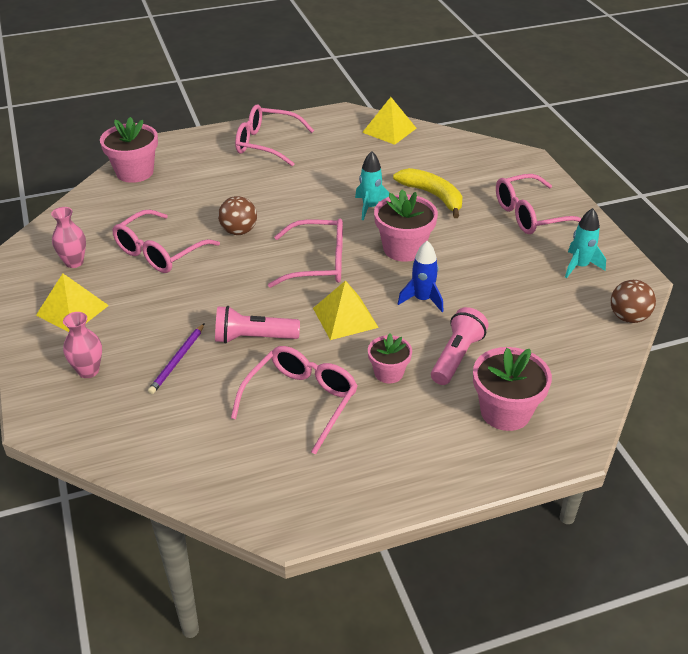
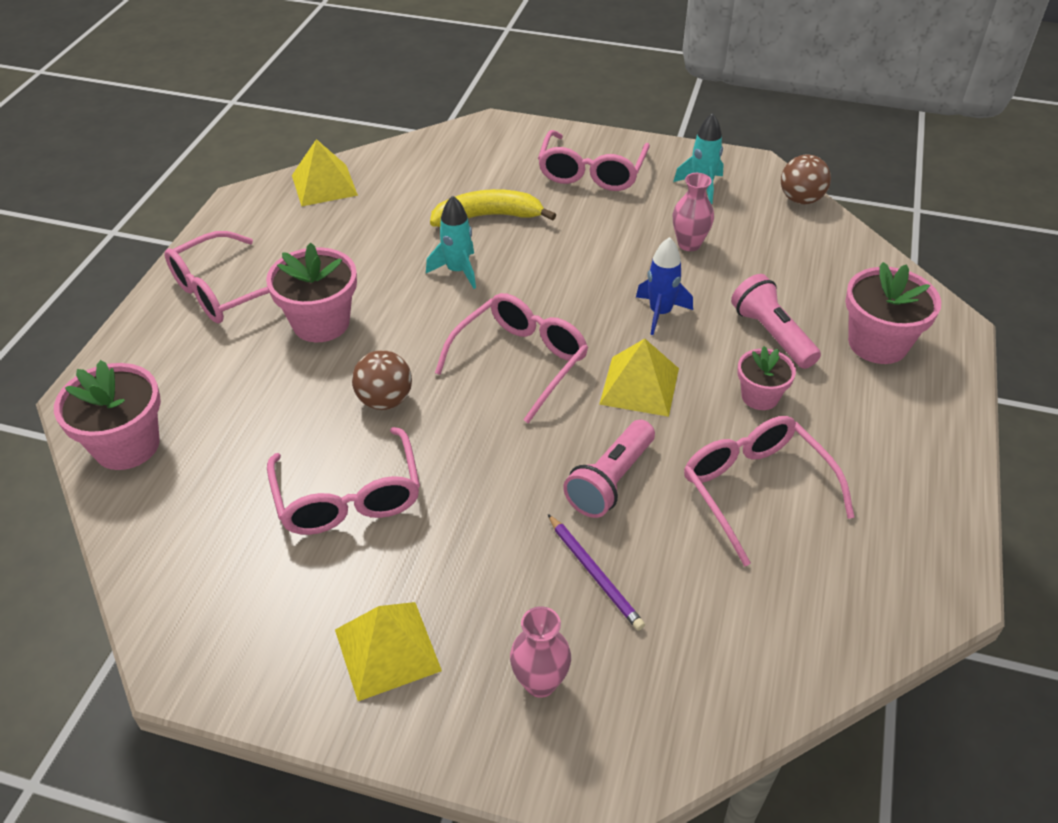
camera: 55 degrees left, 5 degrees up
(74, 262) = (274, 604): pink vase -> pink vase (689, 244)
(403, 249) = (560, 283): pink flower pot -> pink flower pot (321, 323)

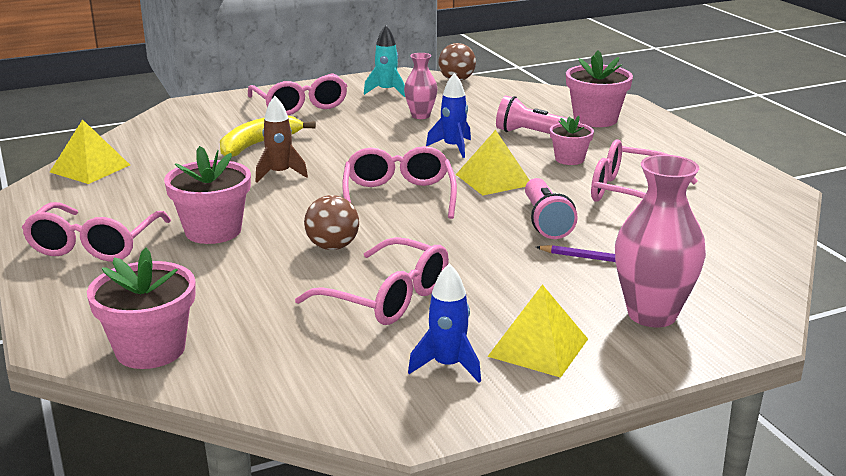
camera: 40 degrees left, 20 degrees down
(292, 618) = (447, 366): none -> blue rocket
(457, 271) = (280, 174): turquoise rocket -> brown rocket
(540, 682) = (652, 314): pink vase -> pink vase, size x1.75

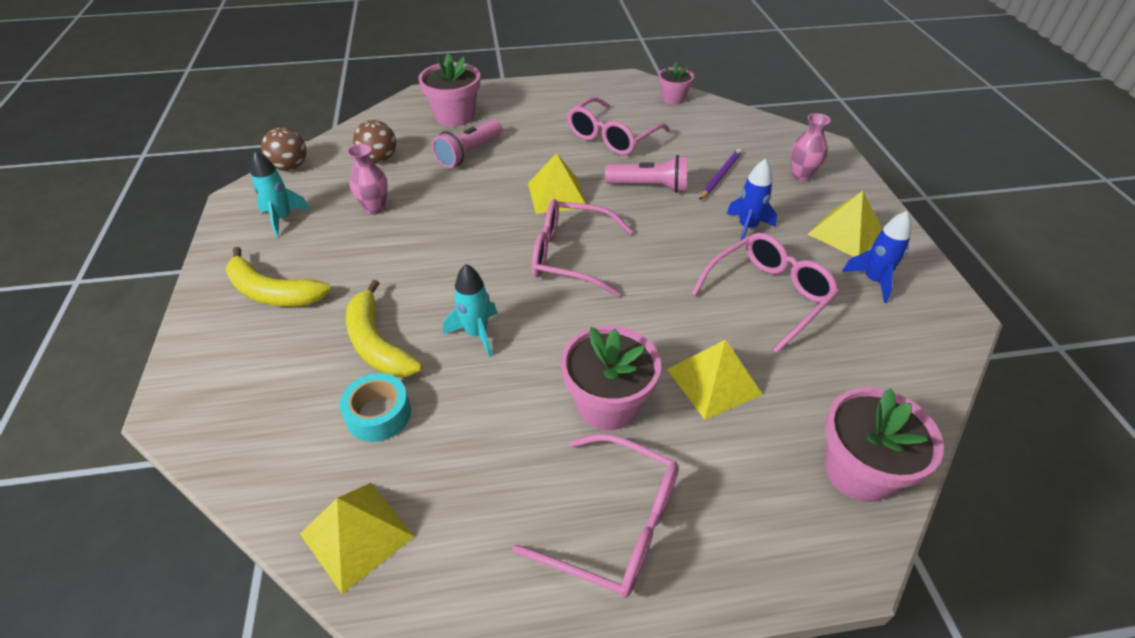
camera: 75 degrees left, 20 degrees up
(189, 157) = (379, 414): none -> turquoise tape
(250, 274) = (714, 381): none -> yellow pyramid
(280, 174) = (476, 333): brown rocket -> turquoise rocket
(300, 105) = (273, 292): pink glasses -> yellow banana
(332, 246) = (666, 315): brown ball -> brown ball (379, 159)
(453, 147) = (472, 203): blue rocket -> blue rocket (747, 227)
(569, 159) = (533, 148): pink flower pot -> pink flower pot (673, 98)
(652, 314) = (801, 176): pink vase -> pink vase, size x0.57

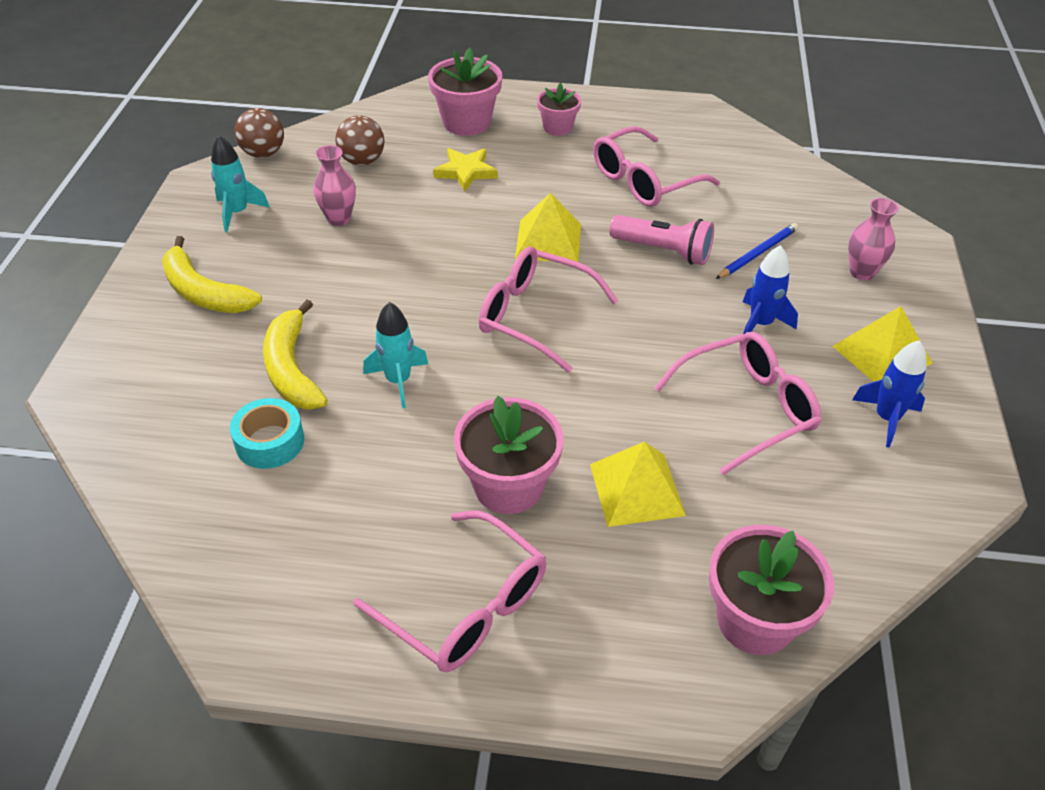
camera: 15 degrees right, 0 degrees up
(357, 534) = (212, 551): yellow pyramid -> none
(468, 153) = (465, 172): pink flashlight -> yellow star
(673, 98) = (744, 143): pink flower pot -> pink flower pot (557, 127)
(720, 175) = (757, 253): purple pencil -> blue pencil

